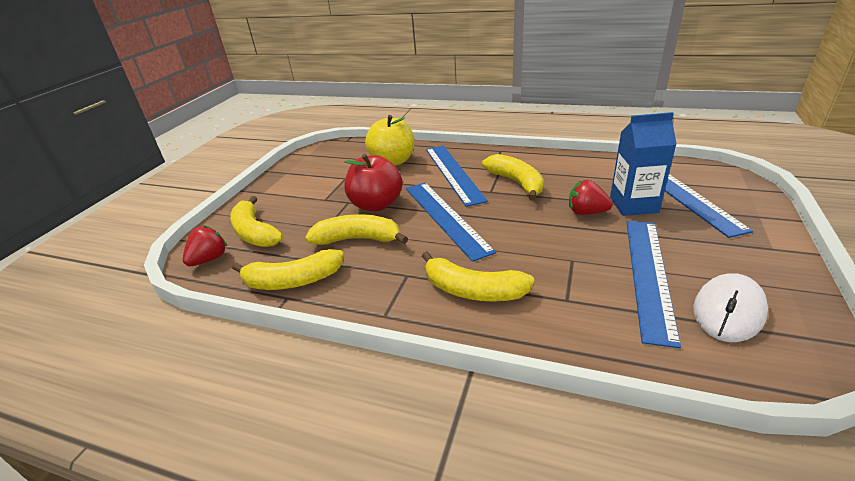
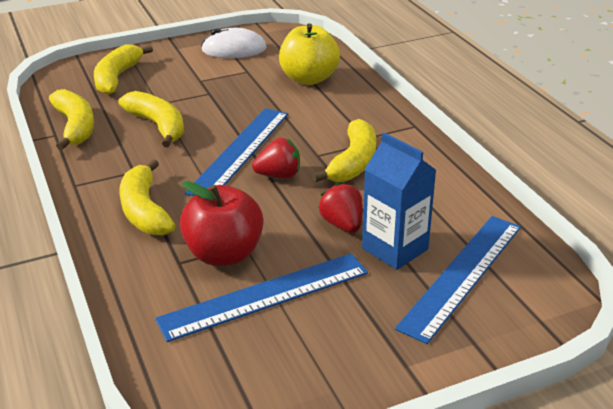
camera: 45 degrees right, 0 degrees up
(209, 259) = (65, 80): red strawberry -> red strawberry (279, 175)
(293, 281) = (75, 127): yellow banana -> yellow banana turned 150 degrees counterclockwise
(376, 205) = (220, 108): red apple -> red apple (224, 254)
(453, 173) = (328, 120): blue ruler -> none
(728, 311) = (251, 358): white mouse -> white mouse (234, 49)

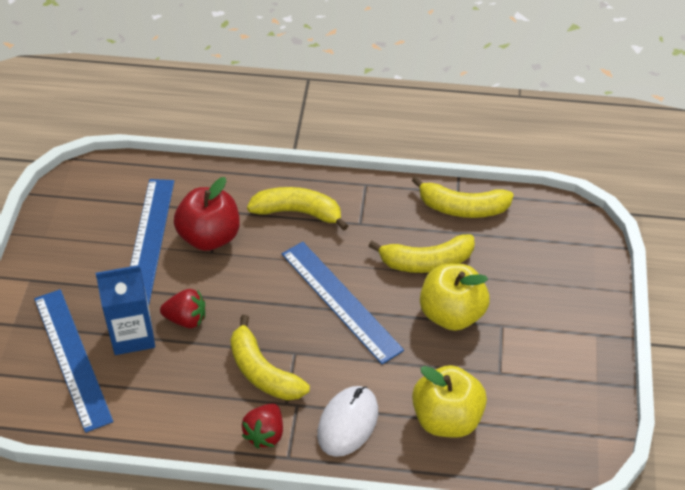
camera: 120 degrees right, 15 degrees up
(117, 78) = (548, 263): yellow banana -> none
(207, 101) = (452, 314): none -> yellow apple
(234, 49) = (563, 384): white mouse -> white mouse (348, 423)
(279, 175) = (283, 311): red strawberry -> red strawberry (265, 434)

